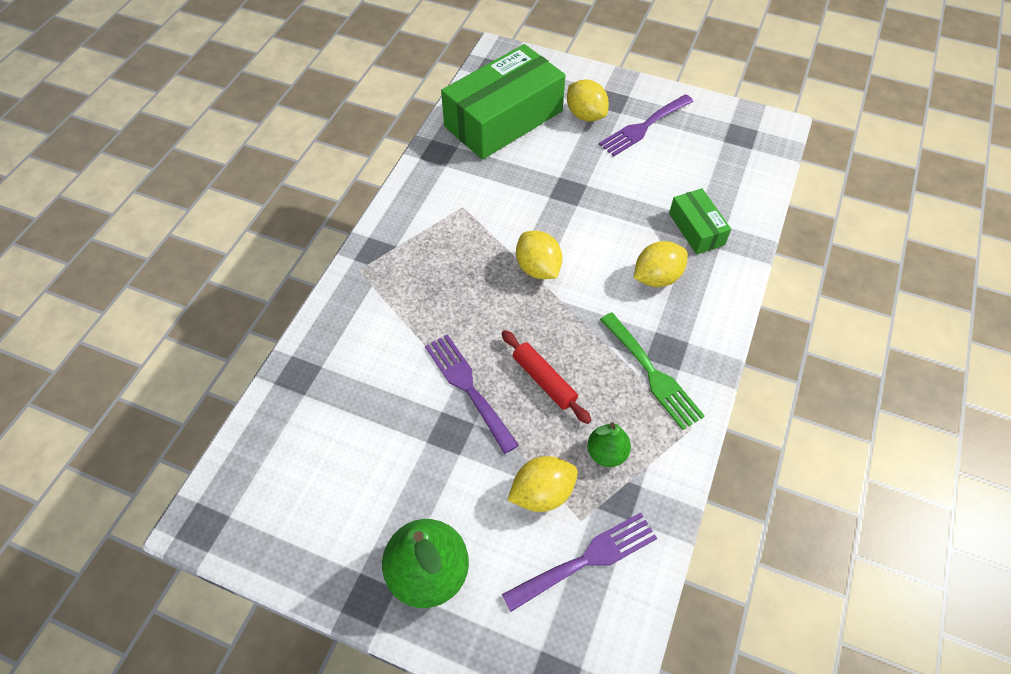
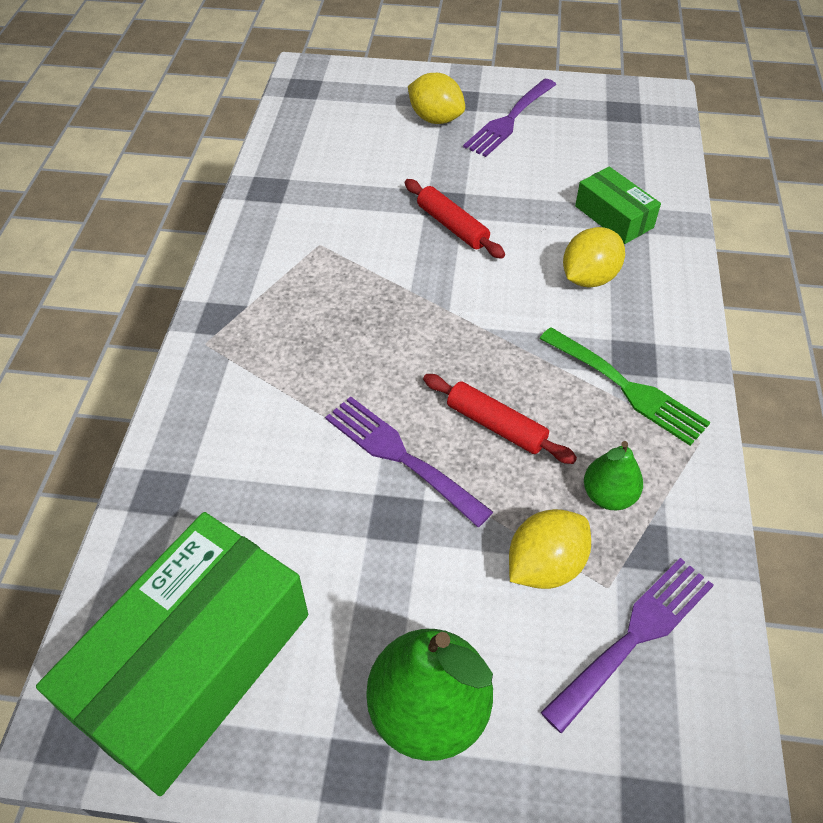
camera: 15 degrees left, 5 degrees down
(504, 119) = (337, 139): green box -> green box (193, 665)
(538, 268) = (440, 296): yellow lemon -> none
(567, 212) = (452, 226): none -> red rolling pin

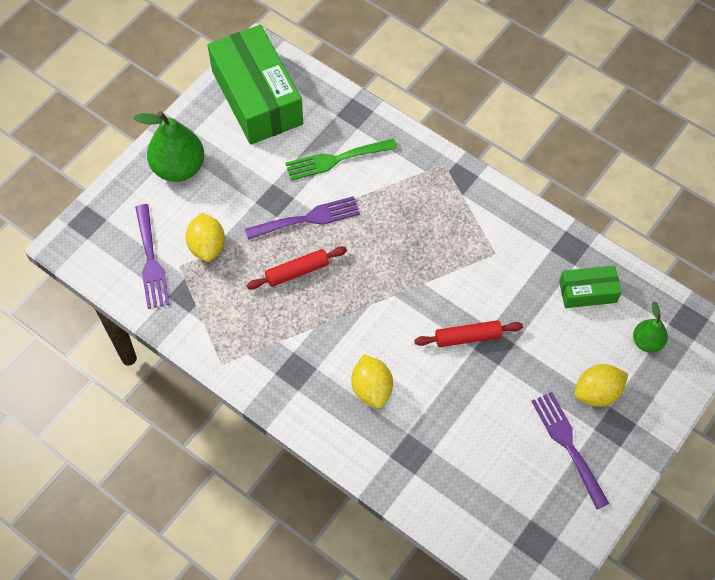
camera: 120 degrees right, 10 degrees up
(608, 495) = (222, 297): green pear -> green pear (647, 342)
(613, 217) = (418, 444): green box -> green box (587, 292)
(627, 388) = (277, 351): green fork -> green fork (336, 160)

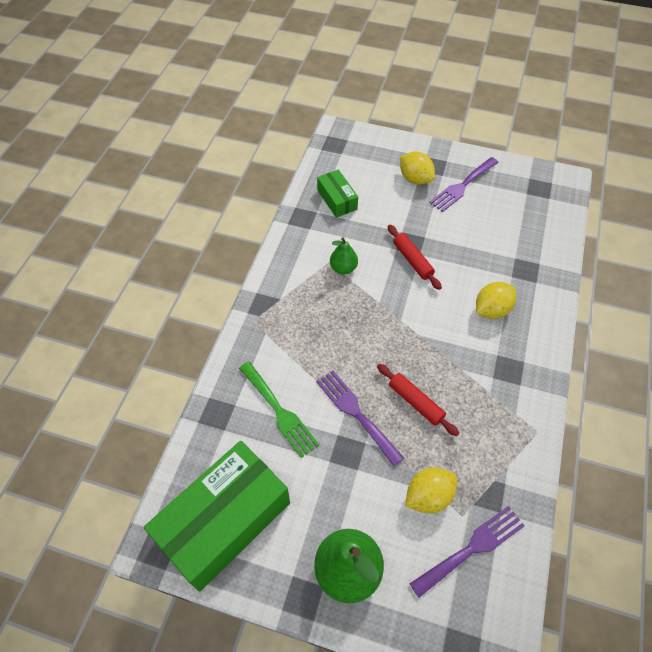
camera: 110 degrees left, 5 degrees down
(647, 342) = (361, 161): green pear -> green pear (343, 268)

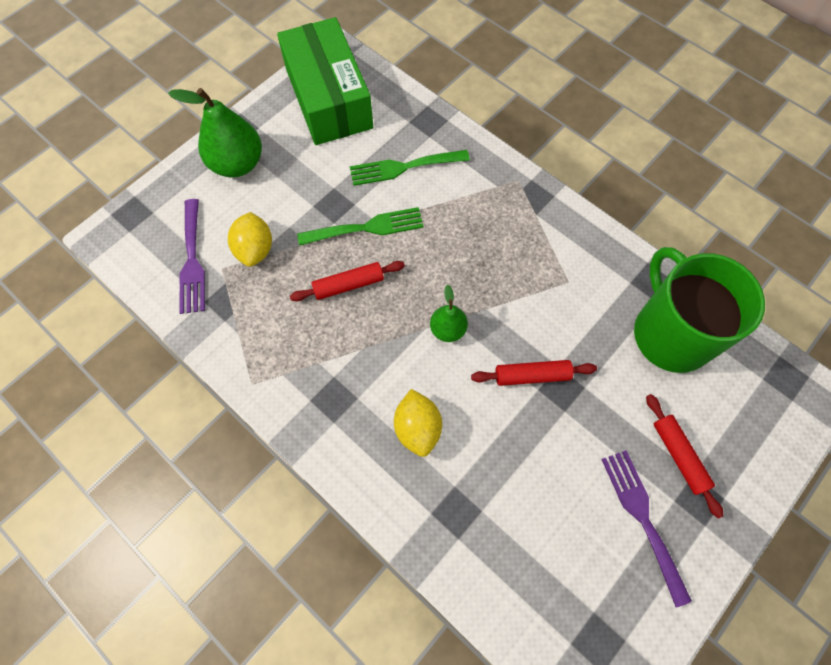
camera: 115 degrees right, 10 degrees up
(337, 199) = (670, 333): green box -> green mug
(343, 268) = (552, 293): green pear -> green pear (448, 330)
(356, 413) = (367, 228): purple fork -> green fork
(415, 179) = (679, 455): yellow lemon -> red rolling pin

